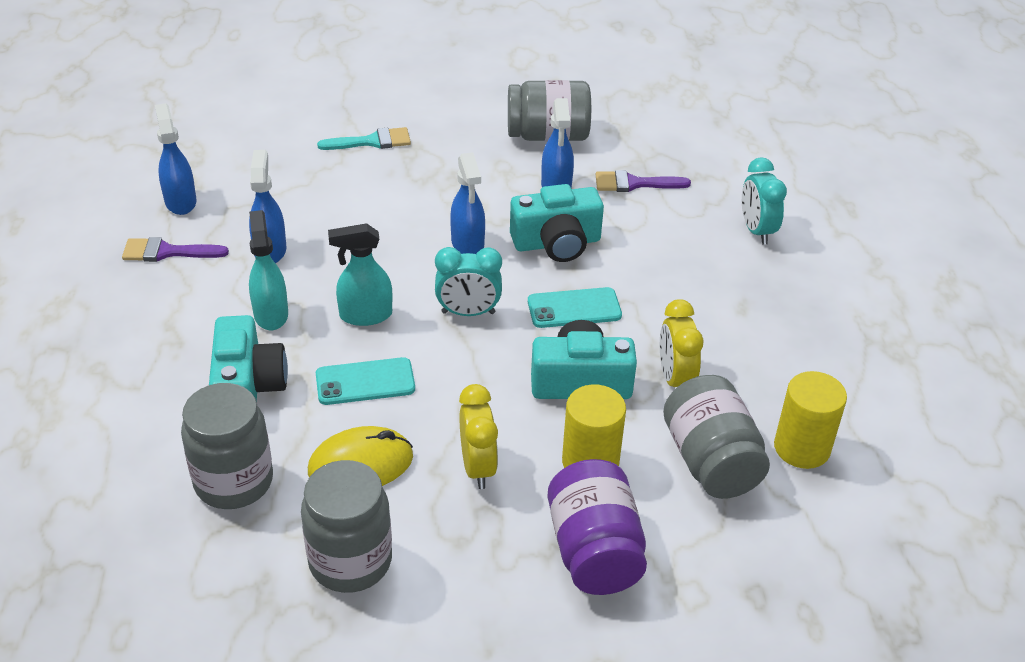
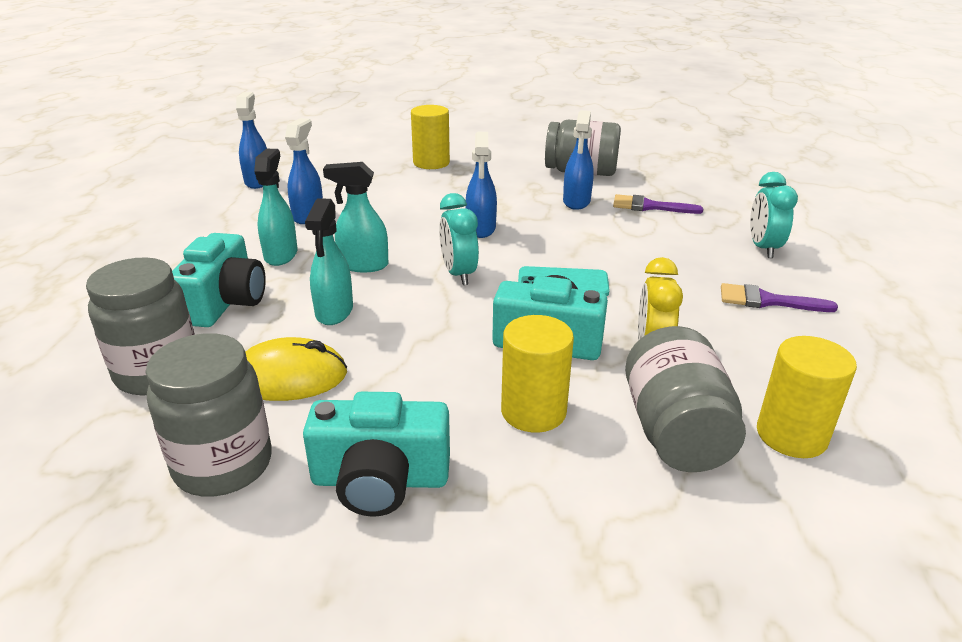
camera: 15 degrees right, 10 degrees down
(167, 252) = (225, 208): purple brush -> purple brush (767, 301)
(365, 382) = (334, 312): turquoise phone -> turquoise spray bottle
(372, 141) = (431, 163): turquoise brush -> yellow cylinder
(468, 312) = (458, 274): turquoise clock -> turquoise clock turned 60 degrees clockwise
(477, 467) = (408, 398): yellow clock -> none
(557, 243) = (563, 237): turquoise camera -> turquoise camera (380, 480)
(594, 551) = (505, 503): purple jar -> none

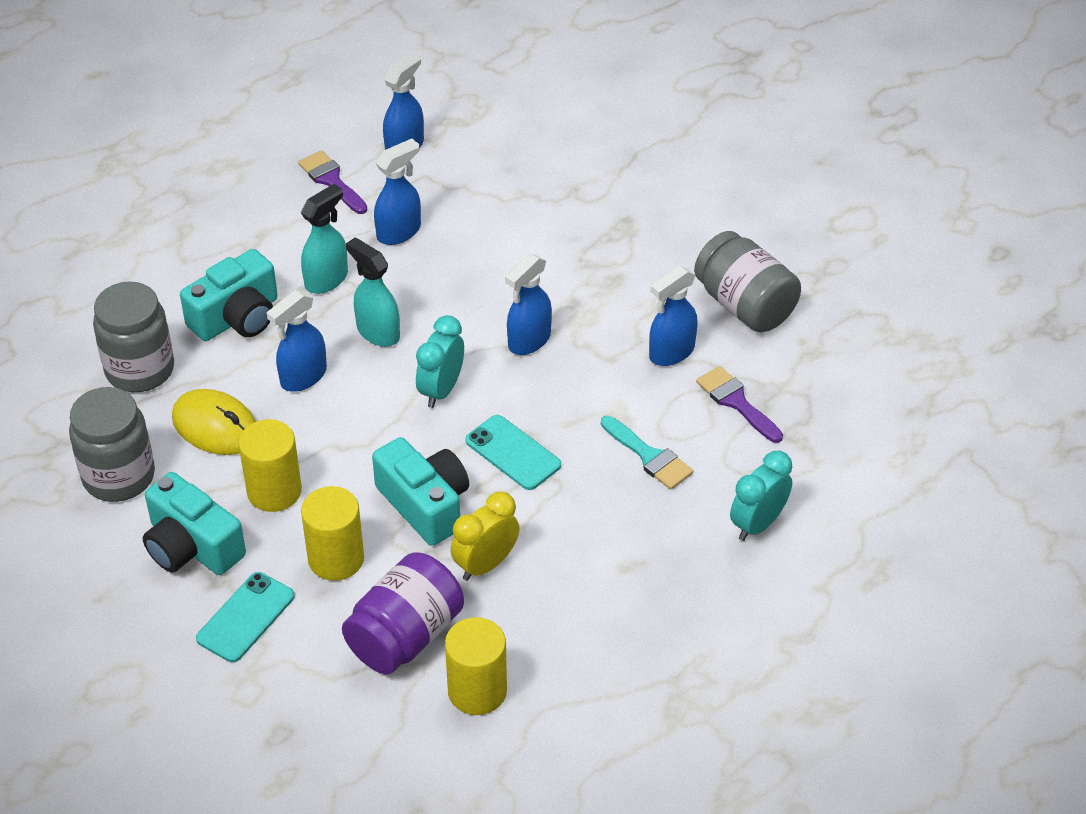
camera: 40 degrees right, 15 degrees up
(334, 312) = (303, 377): turquoise spray bottle -> blue spray bottle
(431, 163) = (604, 202): yellow cylinder -> yellow cylinder (274, 491)
(518, 508) = (245, 617): none -> turquoise phone
(648, 247) = (649, 456): none -> turquoise brush
(675, 432) = (405, 636): grey jar -> purple jar
(767, 301) = (656, 580): purple brush -> purple brush (331, 180)

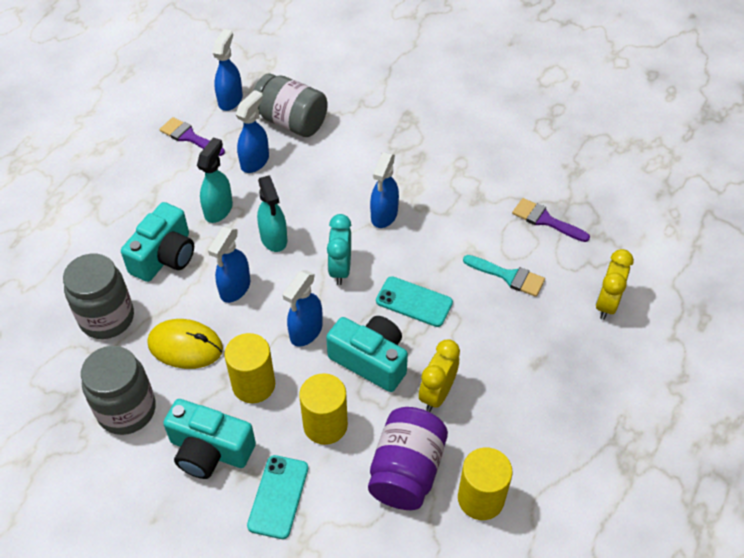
camera: 20 degrees left, 5 degrees up
(377, 332) = (274, 239): turquoise spray bottle -> turquoise spray bottle turned 135 degrees counterclockwise
(671, 352) = (484, 197): blue spray bottle -> blue spray bottle (306, 331)
(745, 305) = (515, 151): grey jar -> grey jar (291, 122)
(758, 524) = (606, 304): turquoise clock -> yellow clock

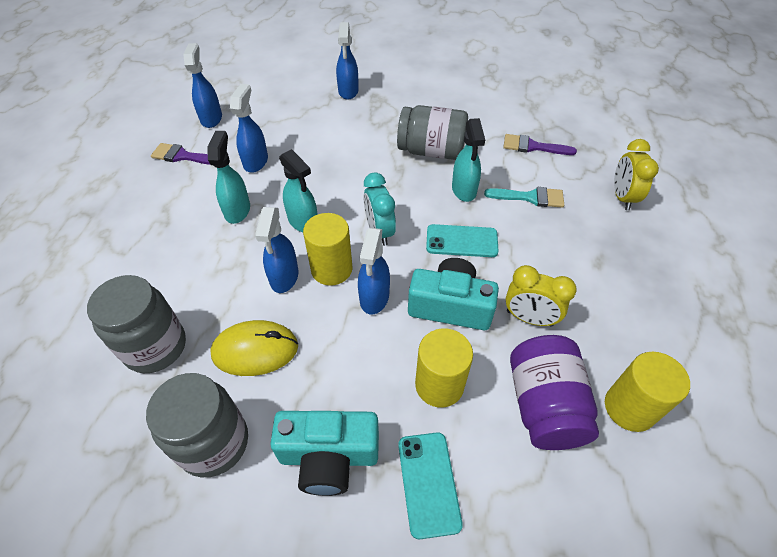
camera: 20 degrees left, 0 degrees up
(165, 256) = (198, 267): turquoise camera -> none
(253, 385) = (345, 367): yellow cylinder -> yellow cylinder (331, 269)
(291, 122) = (276, 123): grey jar -> grey jar (431, 151)
(384, 215) = (396, 176): blue spray bottle -> blue spray bottle (348, 91)
(437, 394) = (529, 318): yellow clock -> yellow clock turned 75 degrees counterclockwise
(445, 249) = (464, 190): none -> turquoise spray bottle

